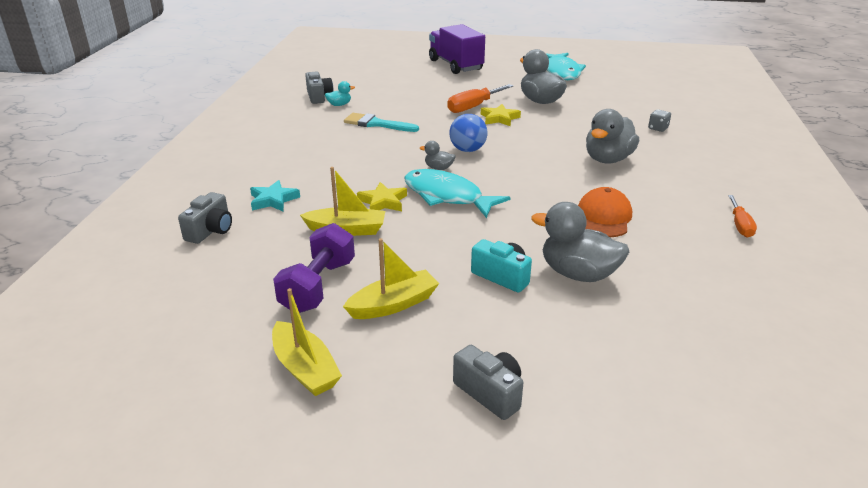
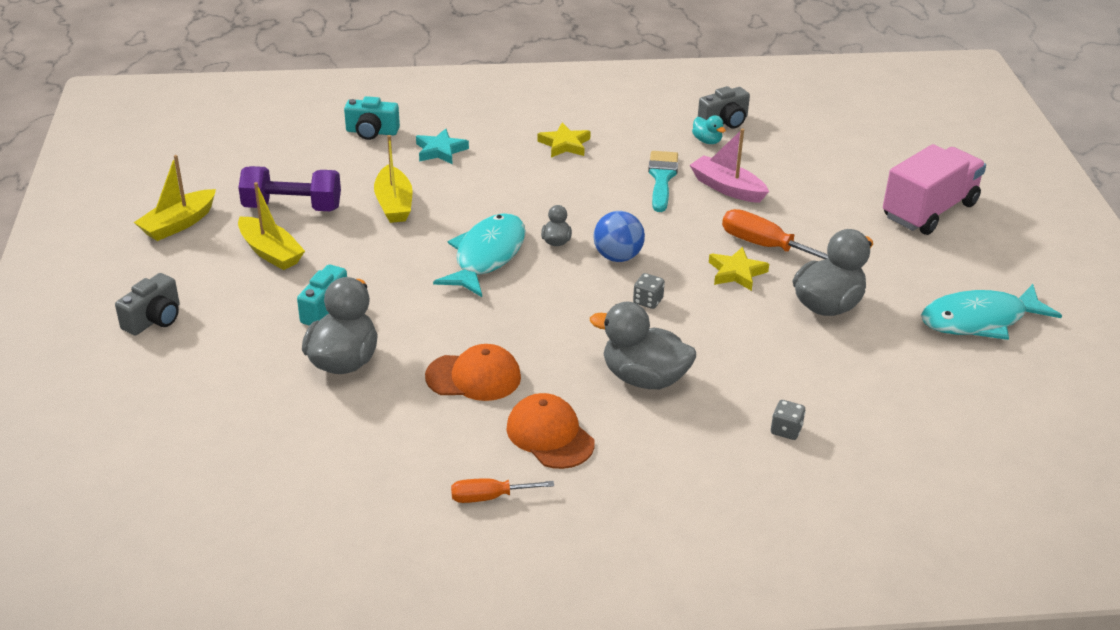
camera: 75 degrees right, 5 degrees up
(210, 230) = (372, 132): grey camera -> turquoise camera
(383, 202) = (459, 216): yellow star -> yellow star (564, 144)
(401, 107) = (727, 188): none -> pink boat
(455, 65) = (929, 210): purple truck -> pink truck
(523, 147) = (648, 301): none -> grey dice
(670, 197) = (550, 435): none -> orange cap

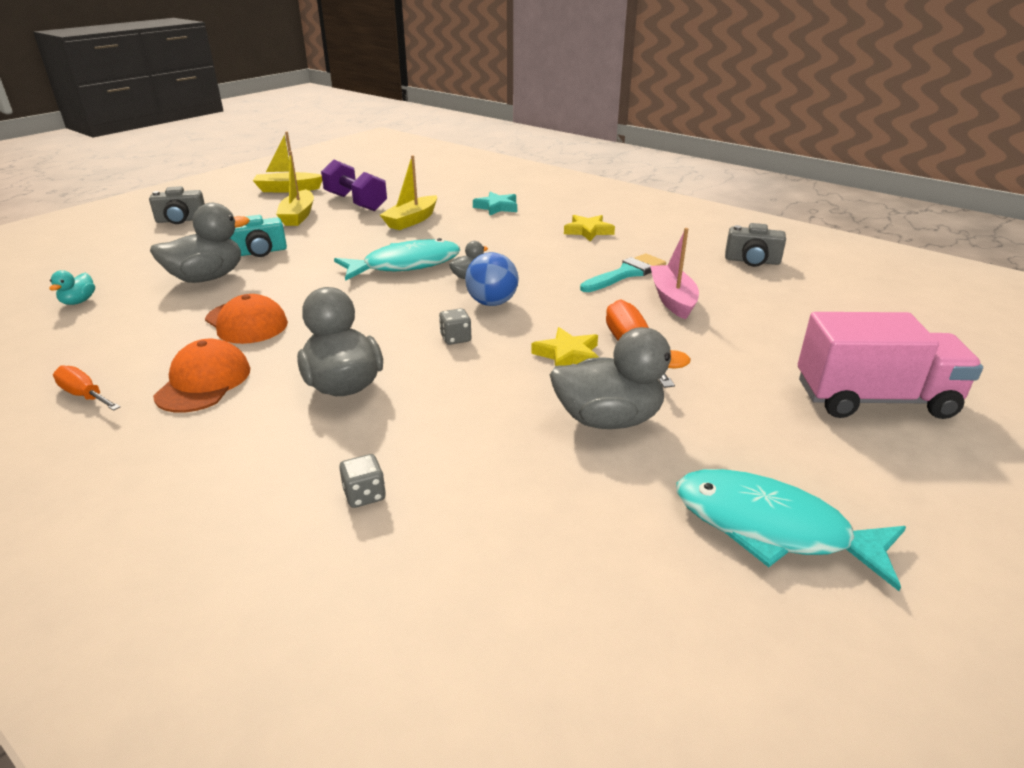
camera: 45 degrees right, 5 degrees down
(372, 132) = (475, 187): turquoise camera -> none
(707, 141) = (712, 266): turquoise duck -> turquoise duck (78, 301)

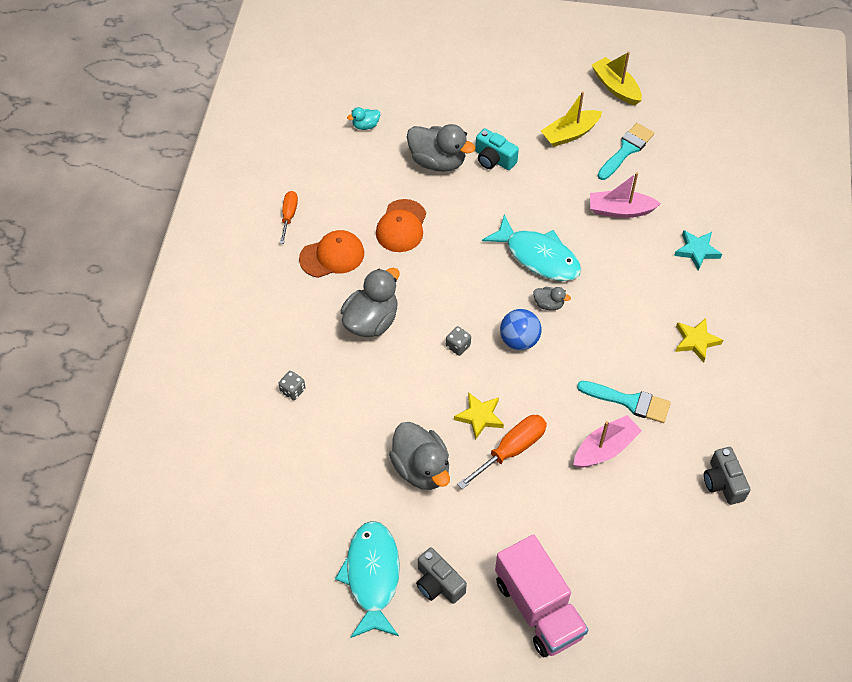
camera: 60 degrees right, 25 degrees up
(181, 220) = (506, 73): grey camera -> grey camera (438, 583)
(356, 202) = (626, 150): purple dumbbell -> turquoise brush
(412, 220) = (620, 210): yellow boat -> pink boat

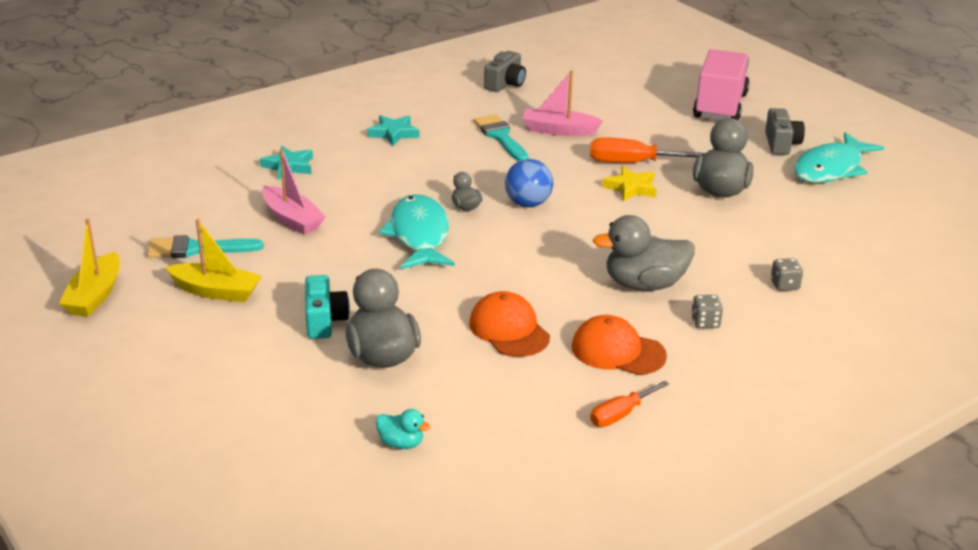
camera: 135 degrees left, 25 degrees down
(401, 226) = (509, 330): orange cap -> orange cap turned 90 degrees counterclockwise
(458, 346) = (586, 228): grey dice -> grey dice (705, 322)
(696, 341) = (393, 133): yellow star -> turquoise star

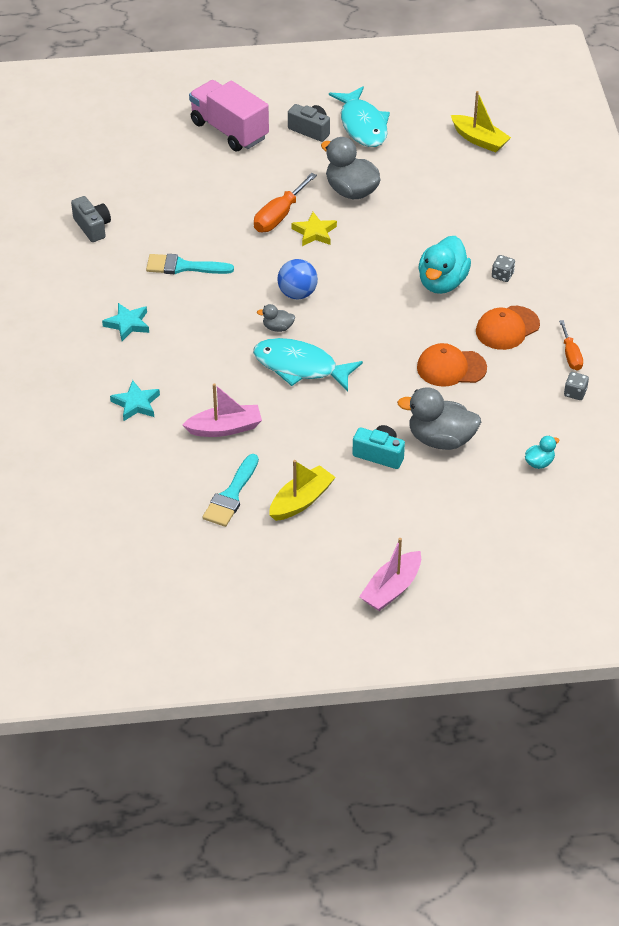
camera: 60 degrees left, 15 degrees up
(95, 296) = (260, 571): yellow boat -> yellow boat (479, 140)
(559, 130) = (198, 231): pink boat -> pink boat (391, 589)
(644, 284) = (442, 283): grey duck -> turquoise duck
(784, 285) = (486, 221): grey dice -> grey dice (575, 393)

